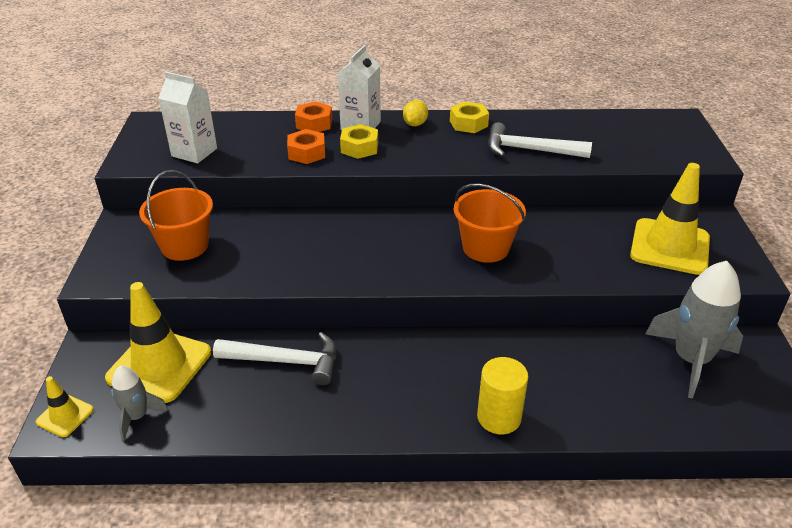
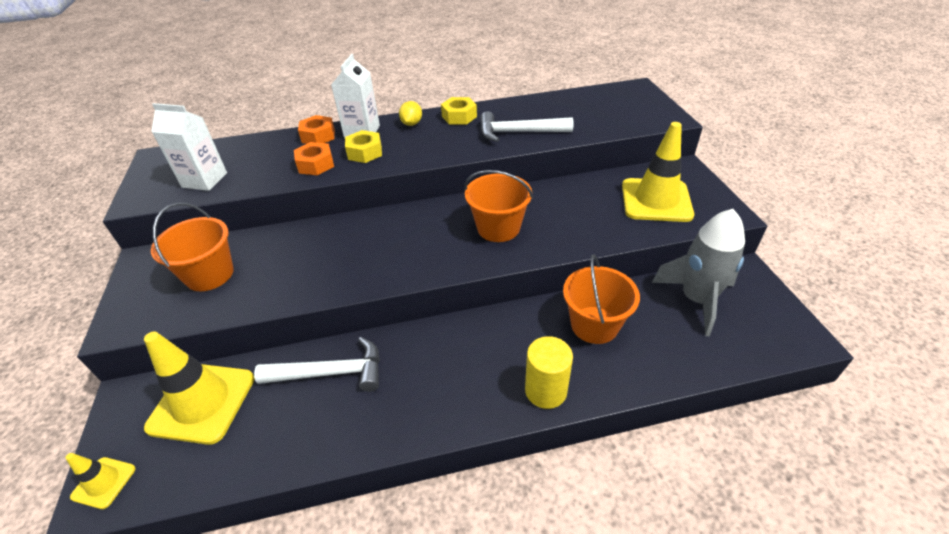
camera: 10 degrees left, 5 degrees up
(137, 416) = (184, 466): grey rocket -> none
(568, 365) = (594, 325): none -> orange bucket

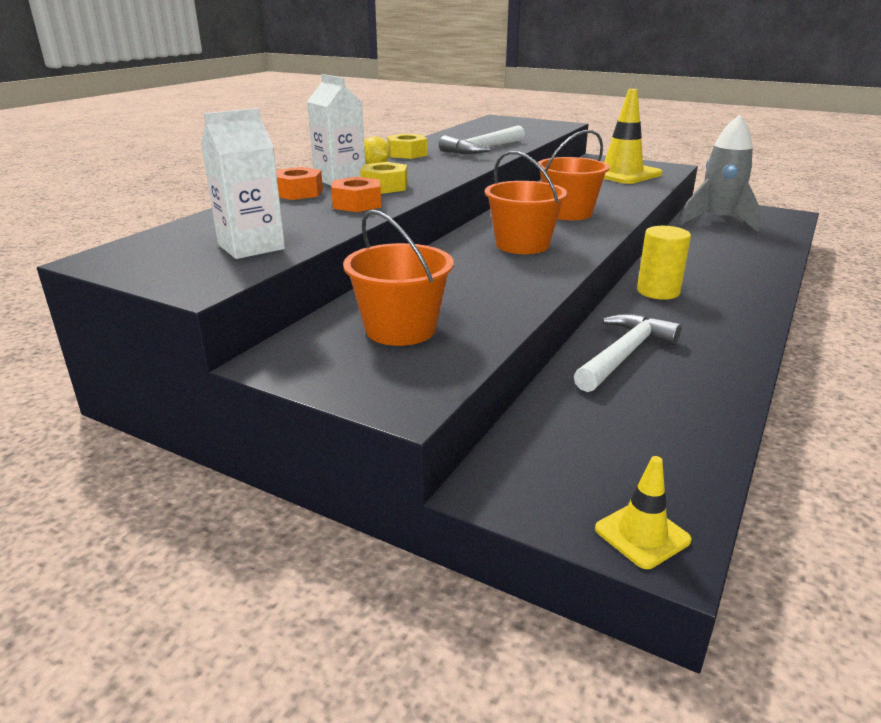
camera: 50 degrees left, 15 degrees down
(202, 402) = (576, 434): yellow traffic cone -> none
(545, 390) = (755, 286): yellow cylinder -> yellow cylinder (658, 291)
(594, 325) = (703, 251): orange bucket -> orange bucket (522, 245)

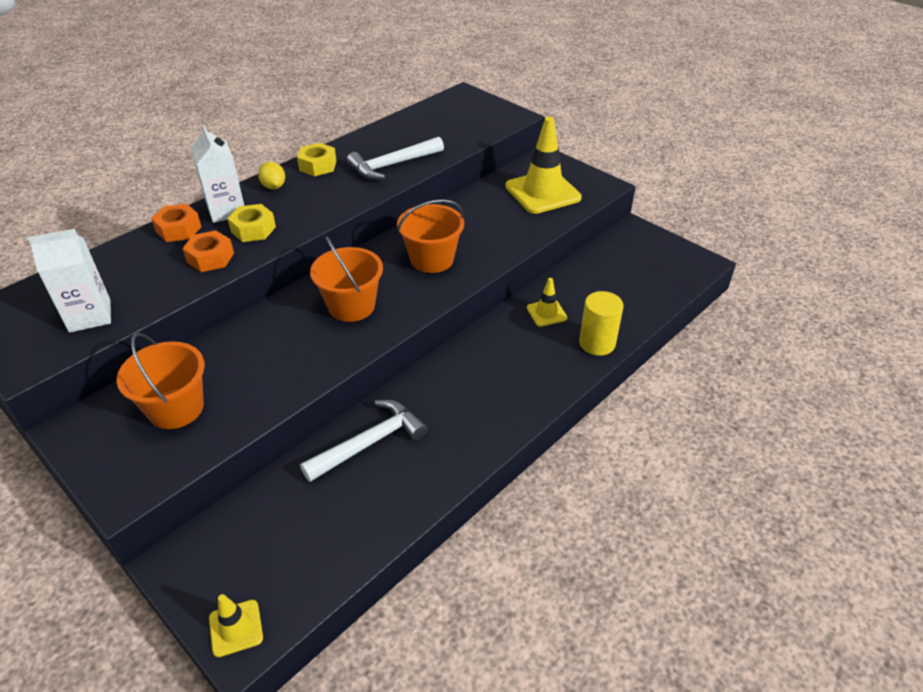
camera: 15 degrees right, 15 degrees up
(658, 291) = (465, 364): yellow cylinder -> yellow cylinder (597, 343)
(695, 253) = (546, 313): none -> yellow traffic cone
(718, 221) = (615, 263): grey rocket -> none

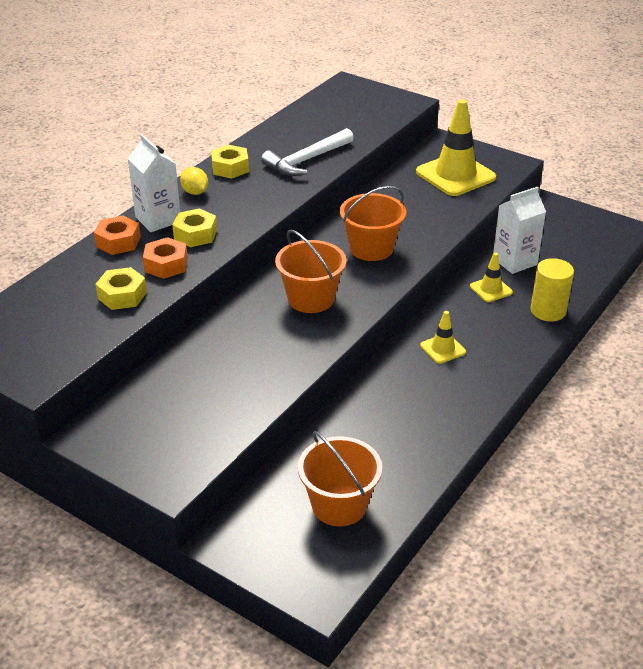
camera: 10 degrees left, 5 degrees down
(90, 316) = (74, 329): white carton -> white carton (514, 261)
(153, 285) = (122, 295): none -> yellow nut
(176, 408) = (182, 406): orange bucket -> orange bucket (339, 505)
(236, 628) = (308, 582): yellow traffic cone -> yellow traffic cone (442, 349)
(369, 443) = (366, 421): white hammer -> none

